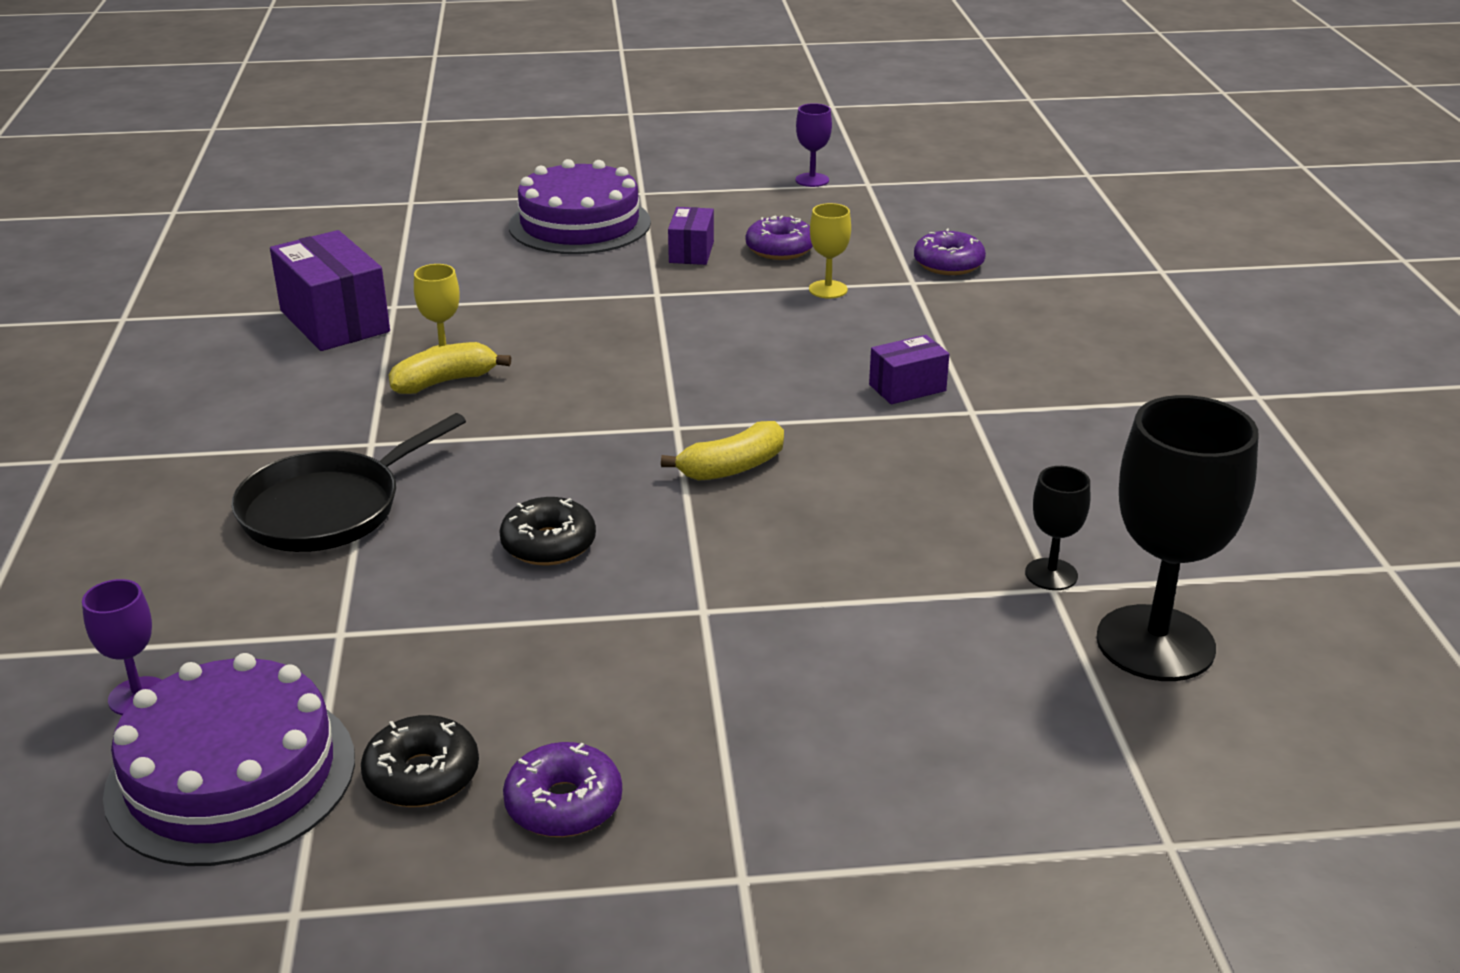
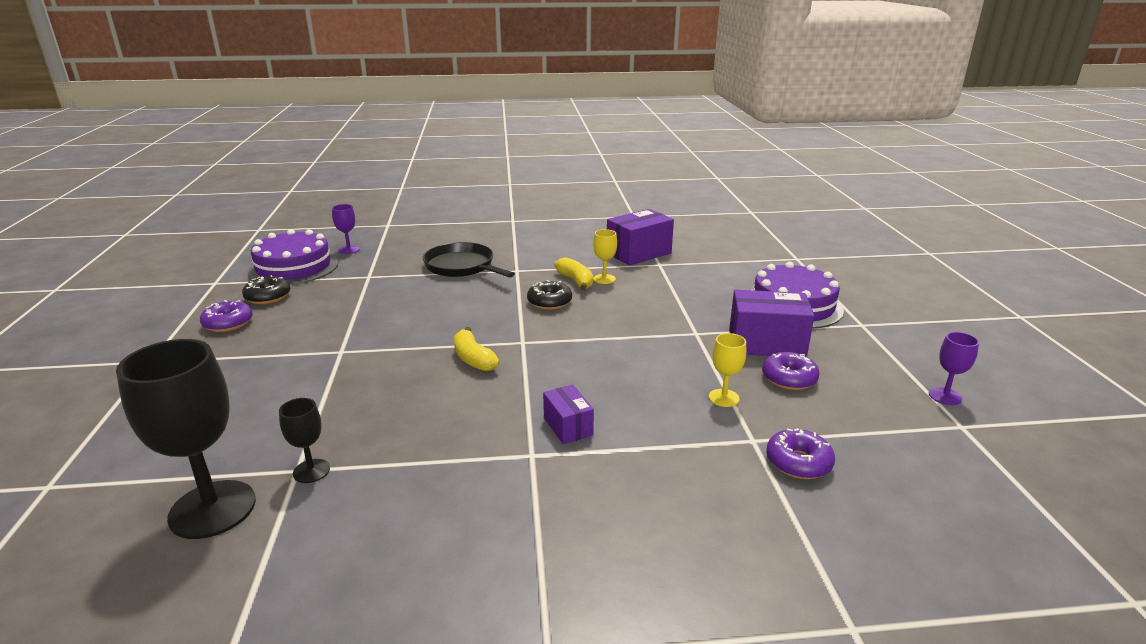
camera: 90 degrees right, 5 degrees down
(548, 544) = (415, 312): black donut -> black donut (549, 302)
(691, 252) = (766, 344): purple box -> purple box, size x1.78

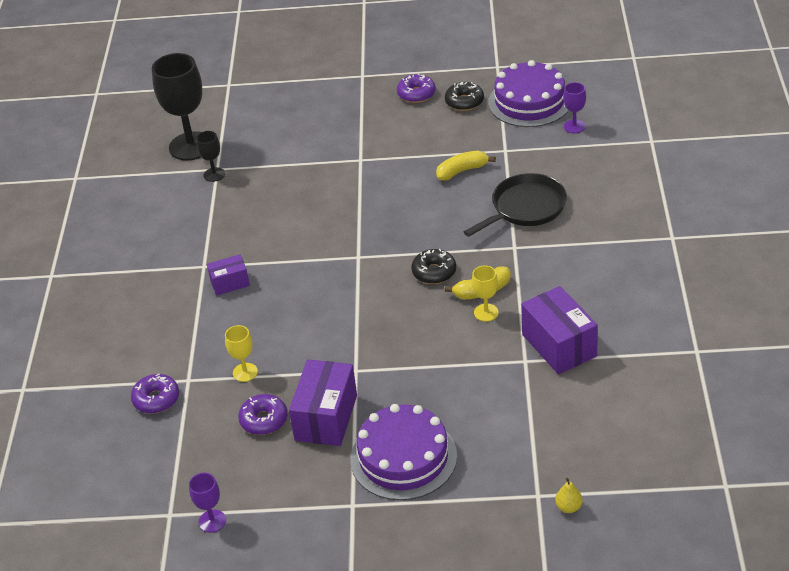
camera: 100 degrees right, 15 degrees up
(473, 359) = (334, 230): yellow banana -> yellow banana (462, 171)
(800, 249) = (568, 507): none -> yellow pear

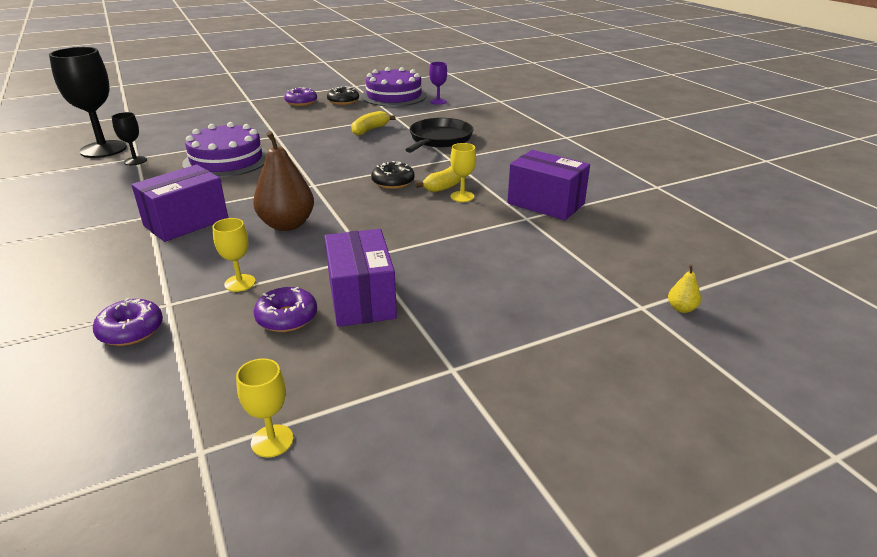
camera: 30 degrees left, 10 degrees down
(212, 521) = (272, 441): purple goblet -> yellow goblet
(230, 283) = (186, 222): purple box -> purple box, size x1.78
(309, 310) = (287, 225): none -> brown pear
(403, 457) = (475, 311): purple cake -> purple cake (227, 160)

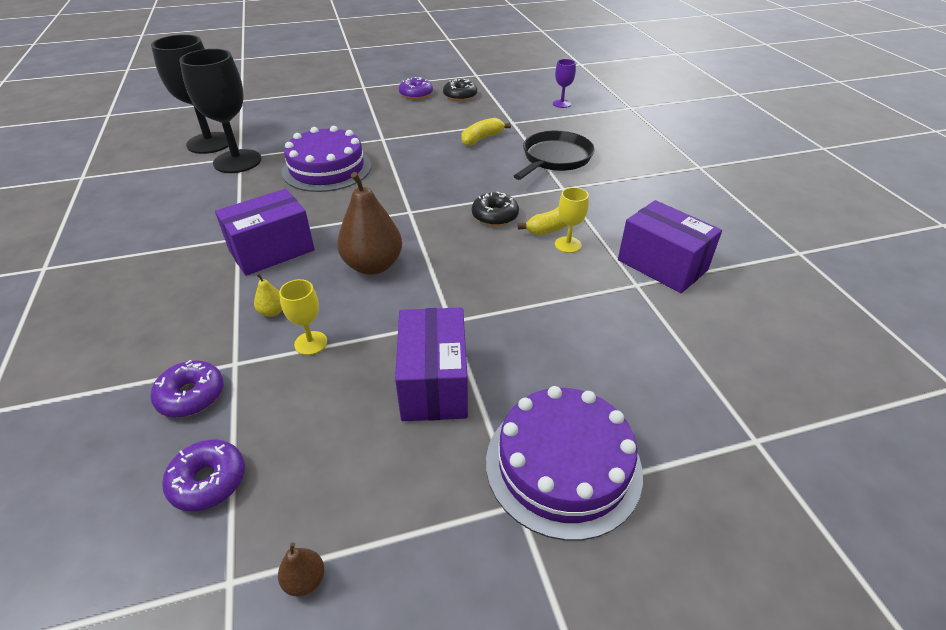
camera: 10 degrees right, 10 degrees up
(135, 161) = (237, 161): black goblet -> black goblet, size x2.11
(272, 441) = (305, 580): yellow goblet -> brown pear
(287, 317) = (350, 400): purple donut -> purple donut (208, 481)
(394, 96) = (515, 92): purple cake -> purple cake (563, 465)
(681, 308) = (805, 450): yellow pear -> yellow pear (272, 312)

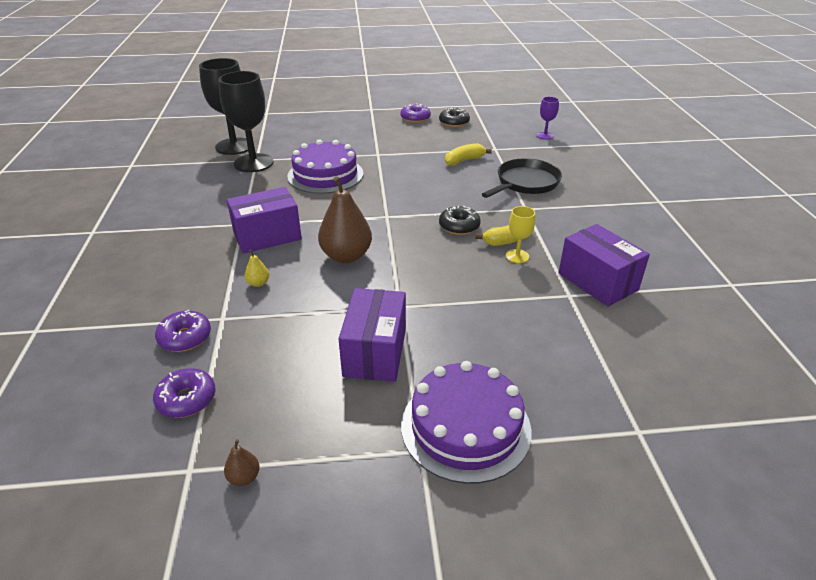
camera: 10 degrees right, 5 degrees down
(311, 343) = (283, 310): yellow goblet -> none

